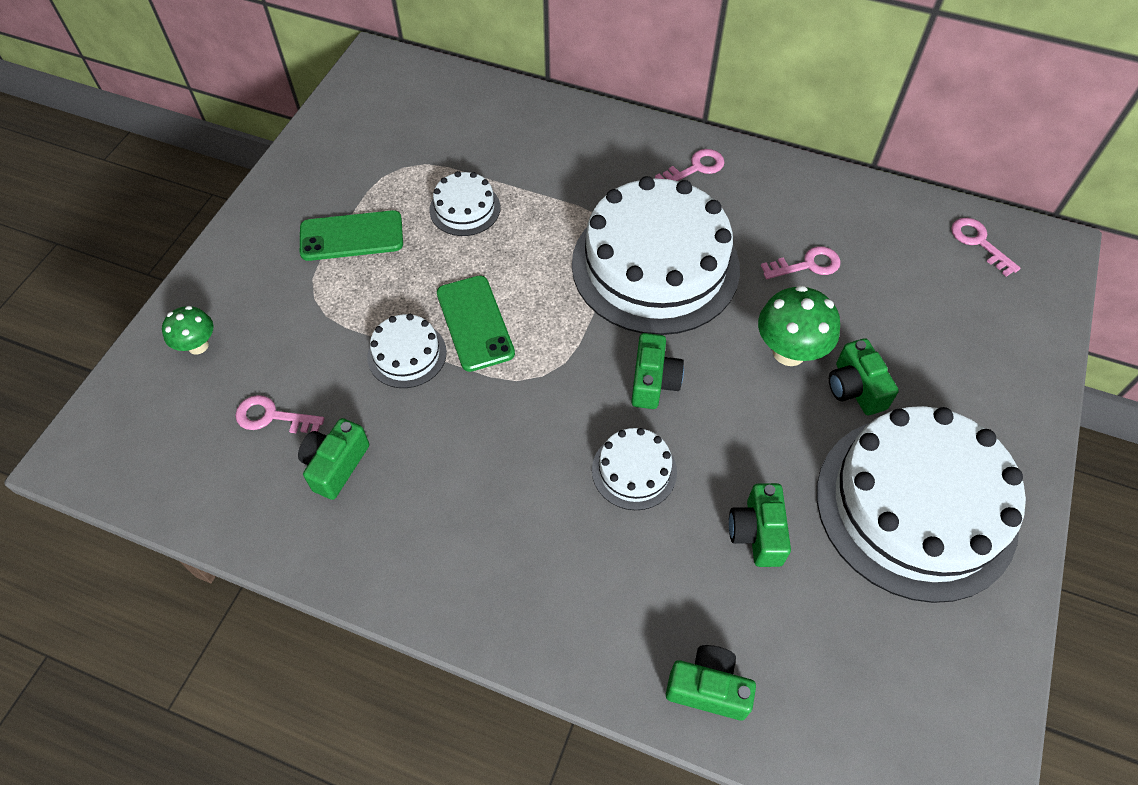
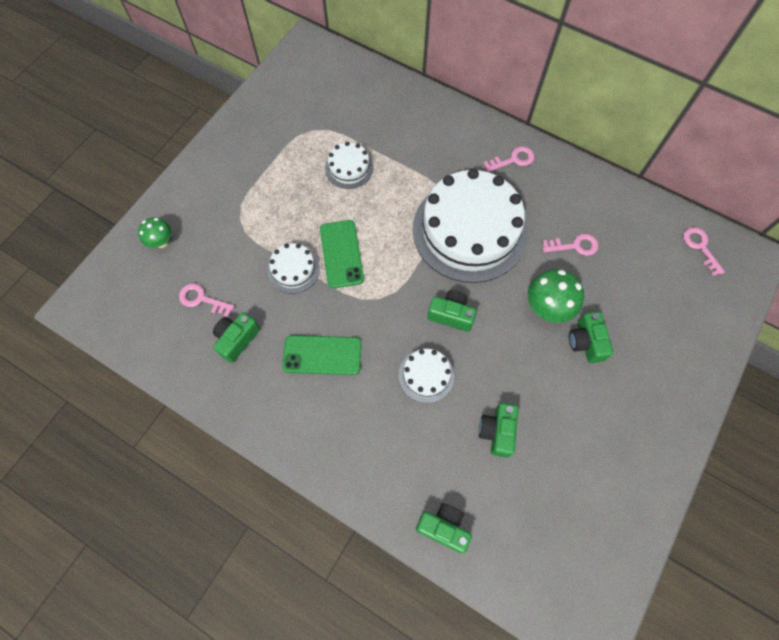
camera: 10 degrees right, 10 degrees up
(351, 236) = (271, 177): green phone -> green phone (322, 355)
(653, 382) = (451, 315): green camera -> green camera turned 90 degrees counterclockwise
(915, 506) = (606, 431): white cake -> none

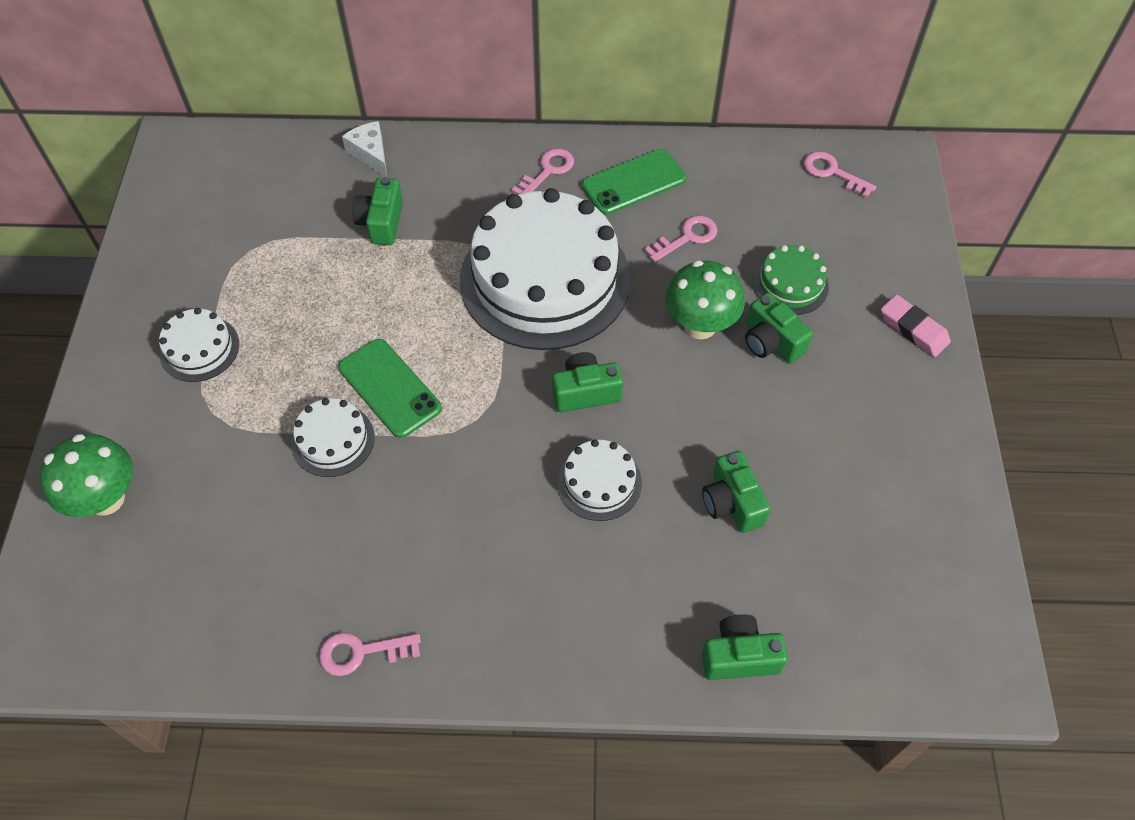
camera: 30 degrees left, 10 degrees down
(162, 242) = (106, 499): green mushroom -> green mushroom, size x1.62
(202, 299) = (218, 546): pink key -> pink key (361, 652)
(237, 339) = (305, 572): green camera -> green camera (381, 222)
(322, 355) = (442, 529): green phone -> green phone (633, 182)
(349, 168) = (332, 275): white cake -> white cake (199, 348)
(413, 100) = (370, 154): none -> white cheese
(623, 310) = (790, 284): none -> green cake
(687, 382) = (913, 329): none -> pink eraser

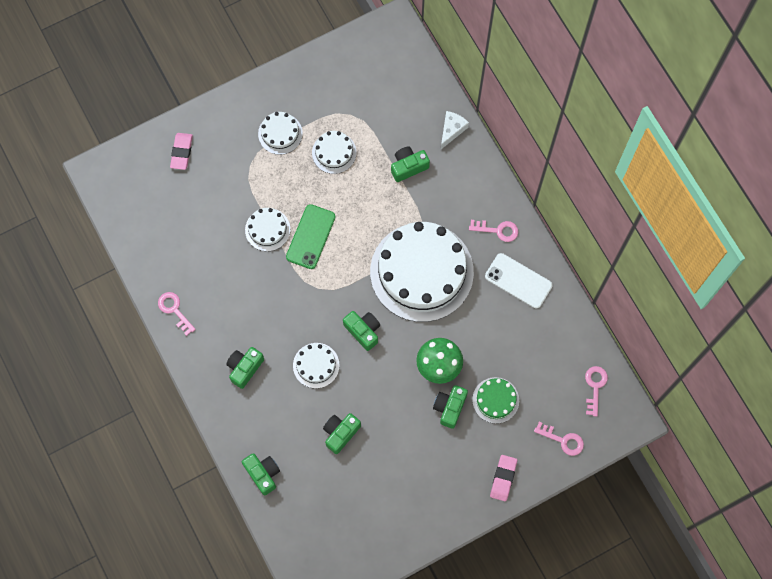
camera: 60 degrees right, 15 degrees up
(106, 499) = (181, 152): green mushroom -> pink eraser
(287, 297) = (334, 152): none -> white cake
(537, 590) = (245, 368): none -> green camera
(633, 182) = (518, 281): green phone -> white phone
(687, 237) = (495, 330): pink key -> pink key (563, 440)

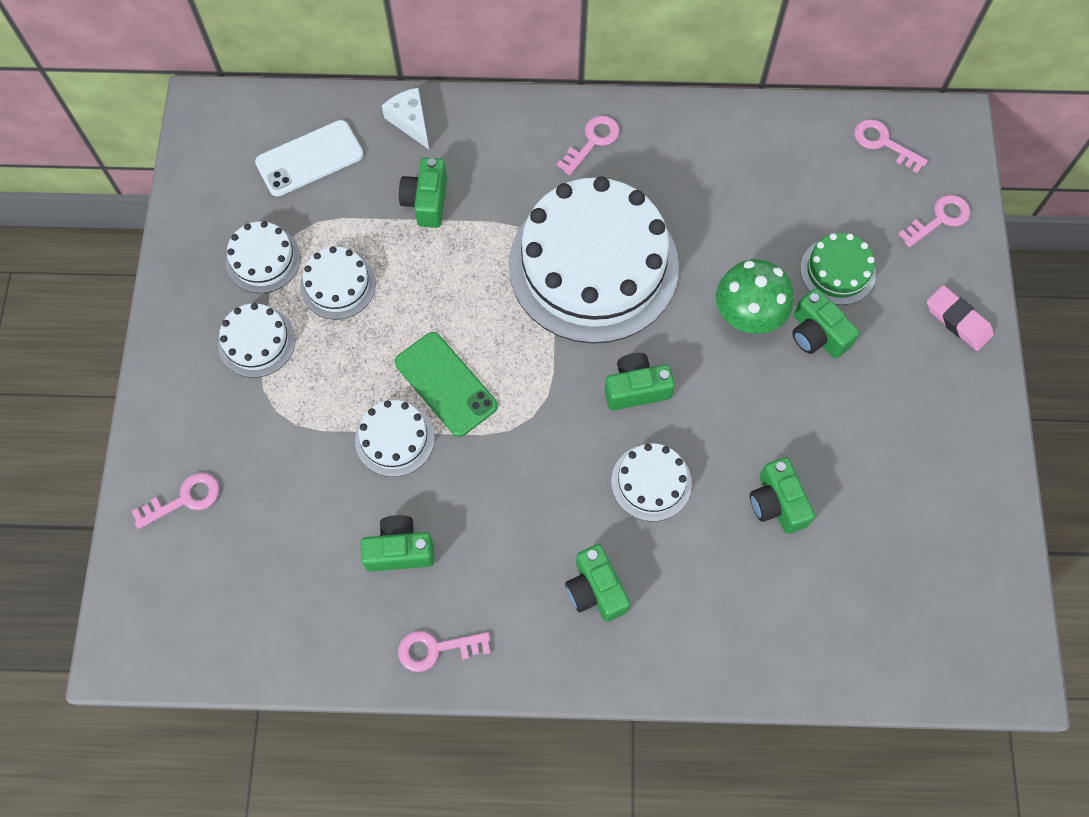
camera: 60 degrees left, 5 degrees down
(181, 152) = (184, 499): pink eraser -> pink key
(263, 474) = (782, 653): green camera -> green camera (399, 550)
(326, 108) = (263, 259): none -> white cake
(518, 281) = (680, 154): white phone -> white phone (309, 158)

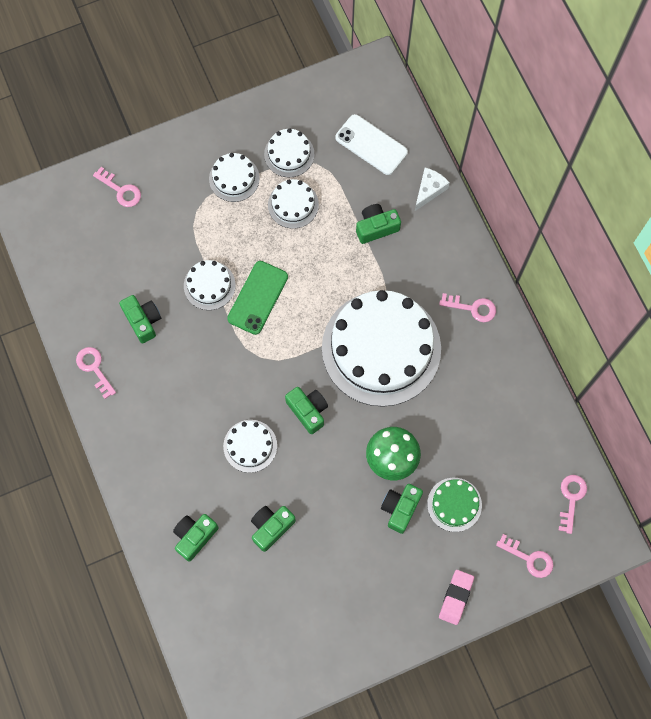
camera: 65 degrees right, 5 degrees up
(595, 590) = (168, 442): green camera -> green camera (195, 536)

